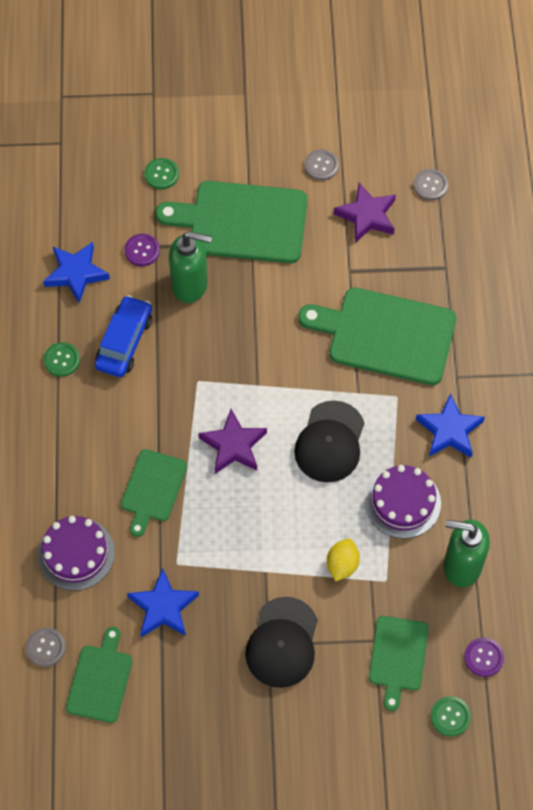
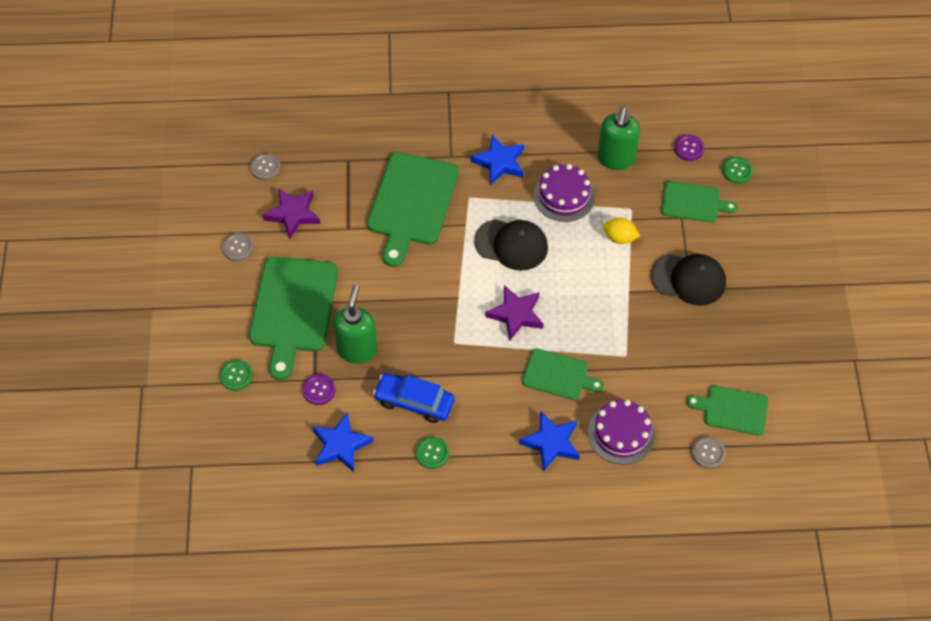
camera: 90 degrees left, 5 degrees down
(163, 607) = (665, 365): blue star -> blue star (551, 443)

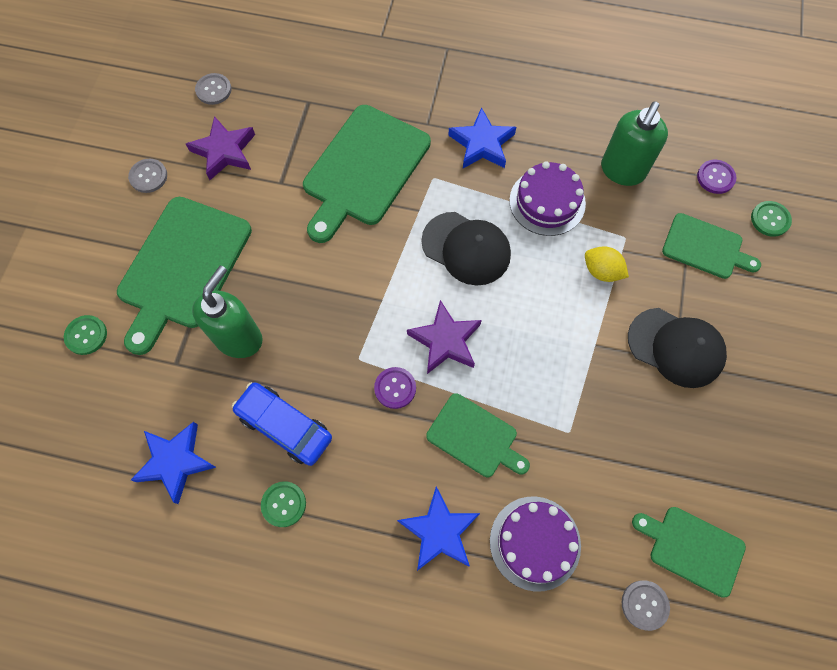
camera: 15 degrees right, 10 degrees up
(319, 390) = (175, 379): purple button -> purple button (395, 388)

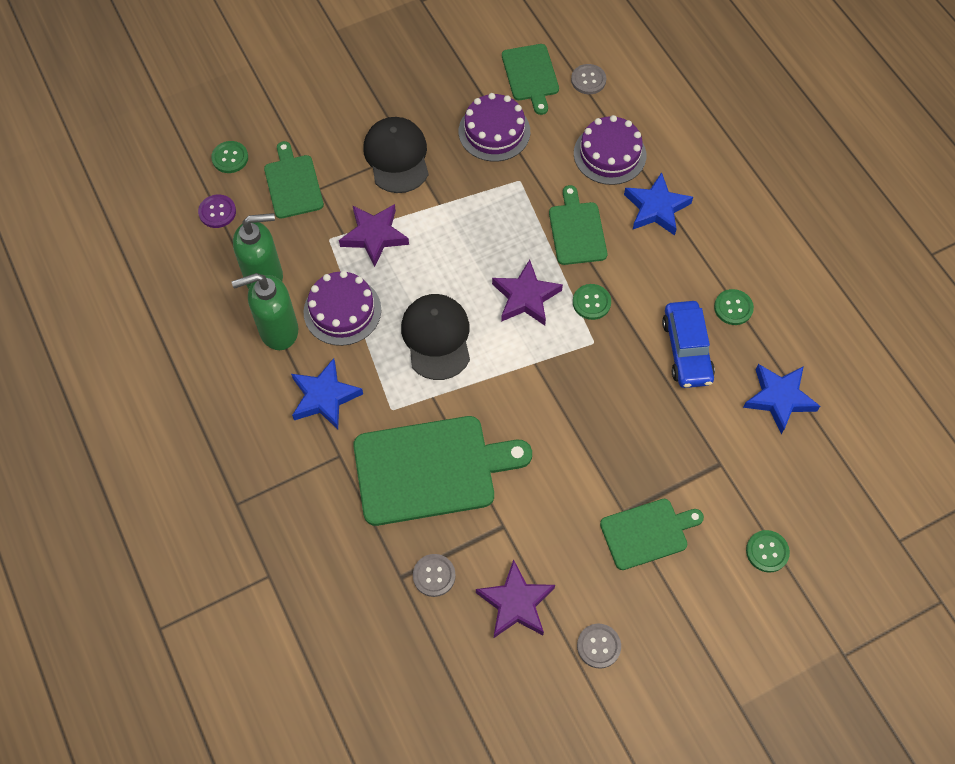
camera: 130 degrees left, 5 degrees down
(182, 267) = (647, 533): green cutting board -> green cutting board, size x0.57
(213, 90) = (461, 678): grey button -> grey button (434, 575)
(239, 338) = (658, 436): green soap dispenser -> green soap dispenser (278, 331)
(395, 388) = (591, 302): purple button -> green button
(601, 271) = (374, 236): yellow lemon -> purple star
(644, 454) = (494, 131): none -> purple cake

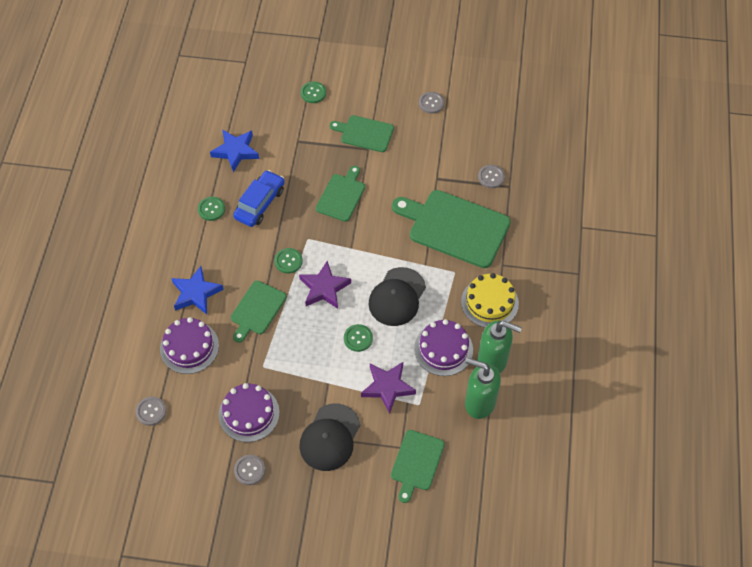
camera: 145 degrees left, 5 degrees down
(217, 212) = (483, 474): purple button -> none
(230, 158) = (448, 515): green button -> green button (358, 338)
(324, 397) = (489, 302): blue star -> yellow cake
(450, 87) = (249, 470): none -> grey button
(516, 603) = (458, 142): purple star -> none
(530, 75) = (186, 442): green cutting board -> green cutting board (341, 196)

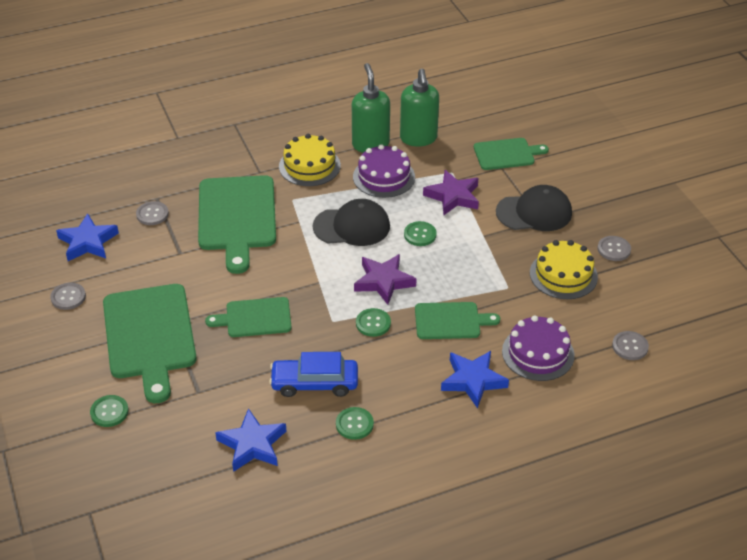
camera: 120 degrees left, 15 degrees down
(249, 413) = (563, 275): purple cake -> yellow cake
(365, 133) = (149, 336): green cutting board -> green cutting board, size x1.77
(483, 130) = (88, 242): none -> blue star

